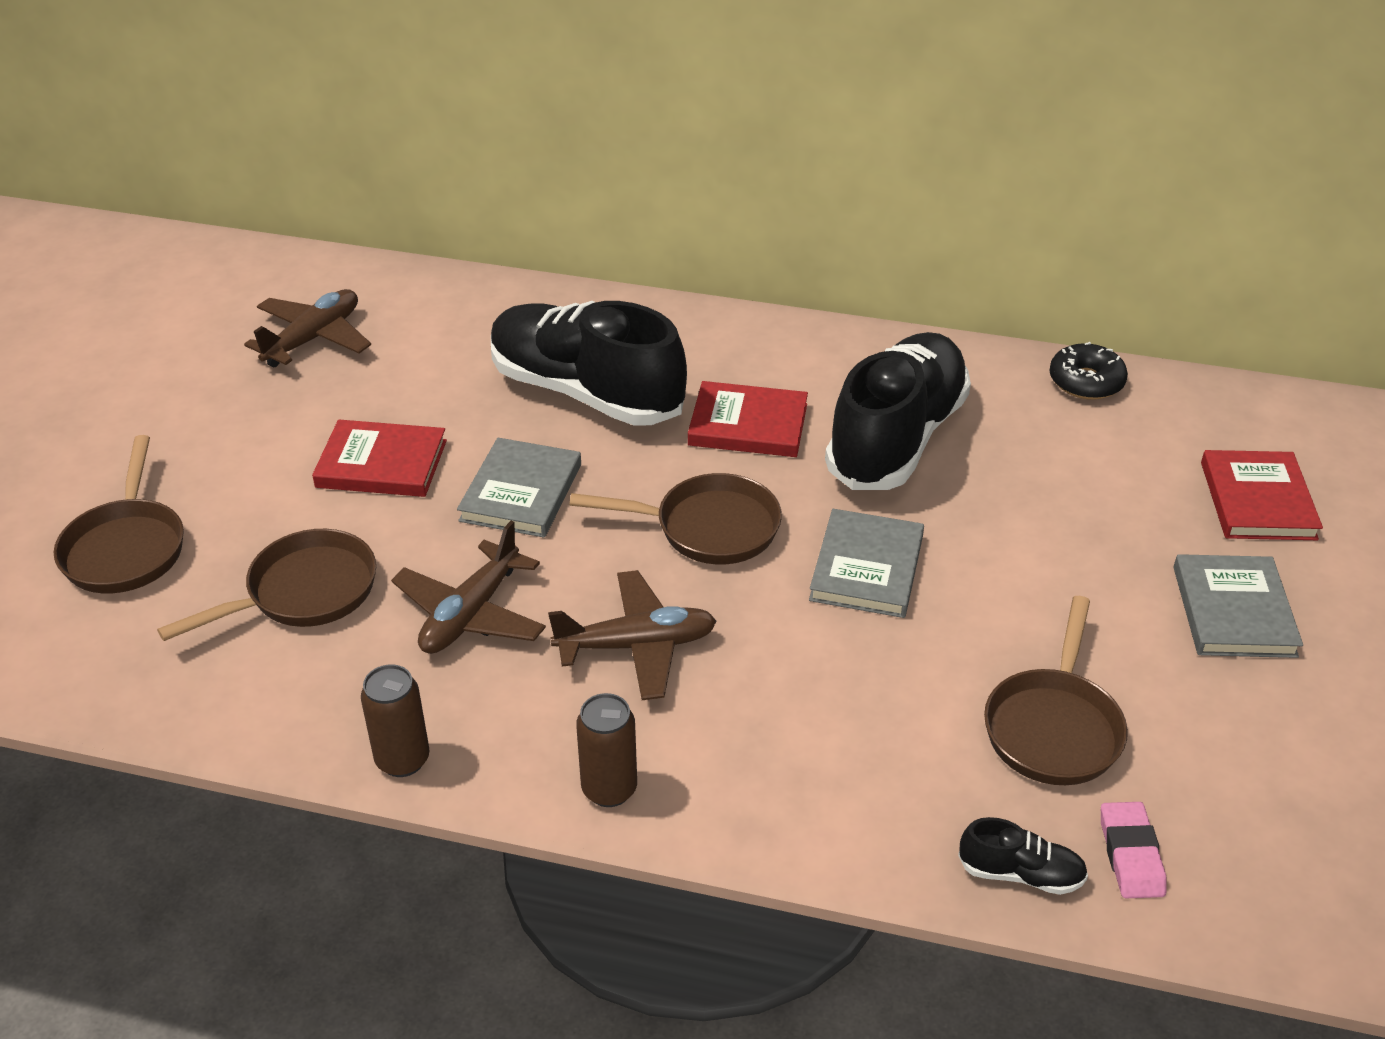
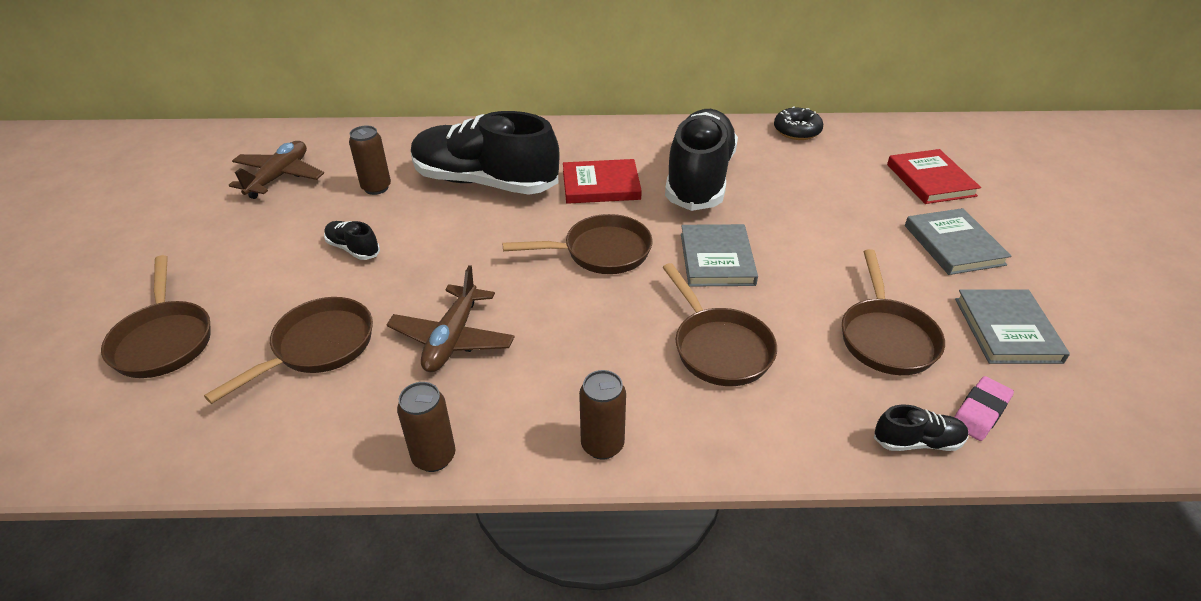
camera: 15 degrees left, 0 degrees up
(381, 464) = (353, 249): red book -> black shoe
(436, 377) = (376, 188): none -> brown can
(521, 492) = (462, 251): grey book -> grey book (1007, 330)
(636, 646) = (582, 338): brown plane -> none
(813, 695) = (719, 347): none -> brown pan
(1131, 854) = (980, 412): pink eraser -> pink eraser turned 60 degrees clockwise

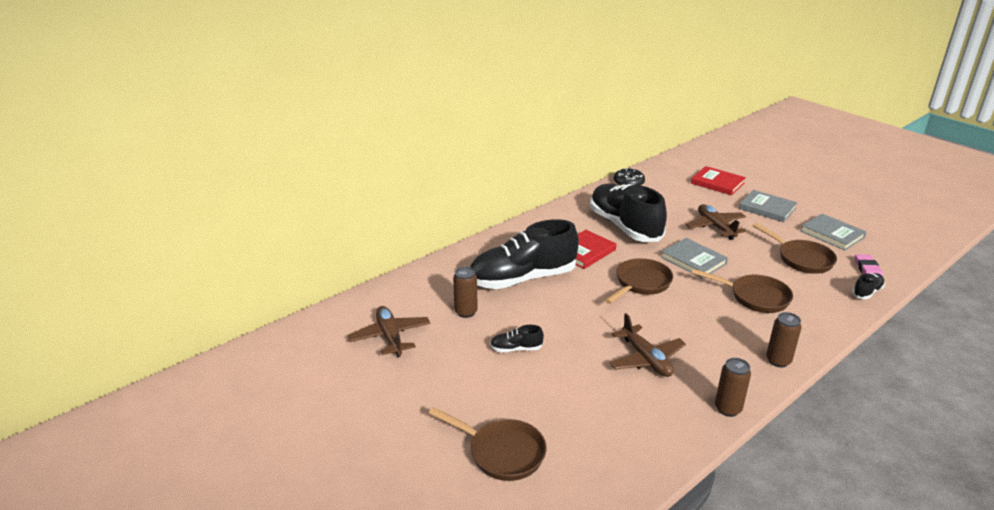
camera: 40 degrees left, 10 degrees down
(317, 347) = (591, 402): brown pan -> none
(824, 233) = (715, 227): none -> brown plane

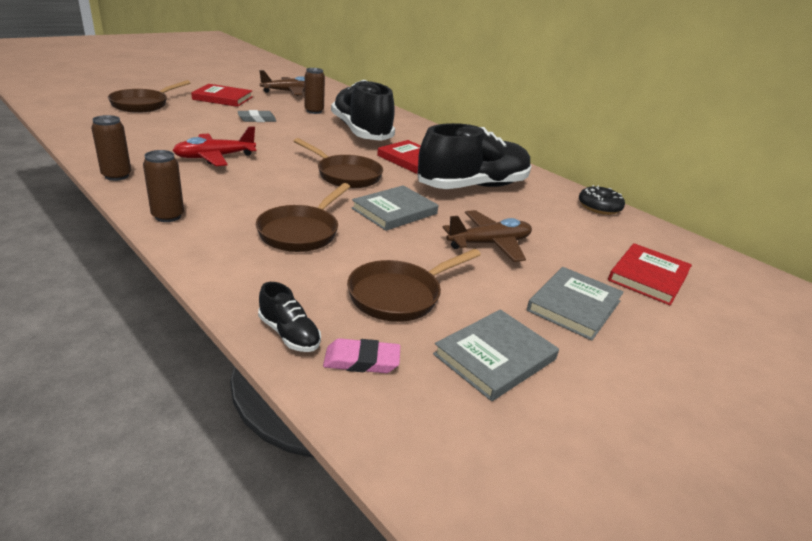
camera: 85 degrees right, 0 degrees up
(442, 388) = (223, 98): none -> red book
(516, 349) = (257, 119): black shoe -> grey eraser
(646, 359) = (215, 157): brown plane -> red plane

